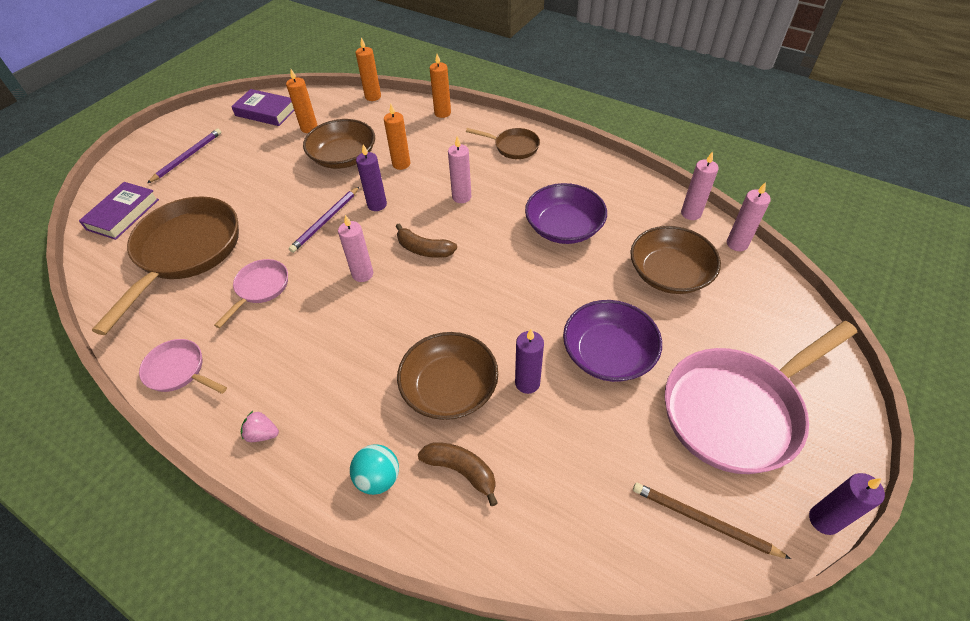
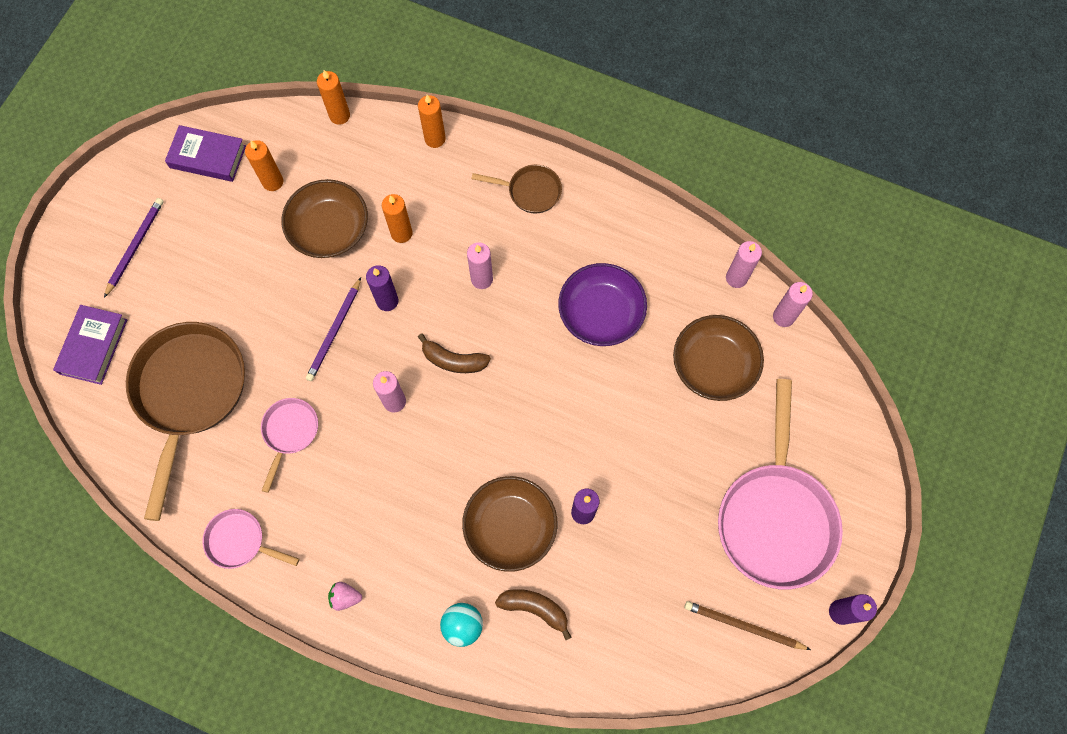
camera: 10 degrees left, 20 degrees up
(608, 353) = (656, 470): purple bowl -> none
(737, 410) = (775, 517): pink pan -> pink pan turned 45 degrees counterclockwise

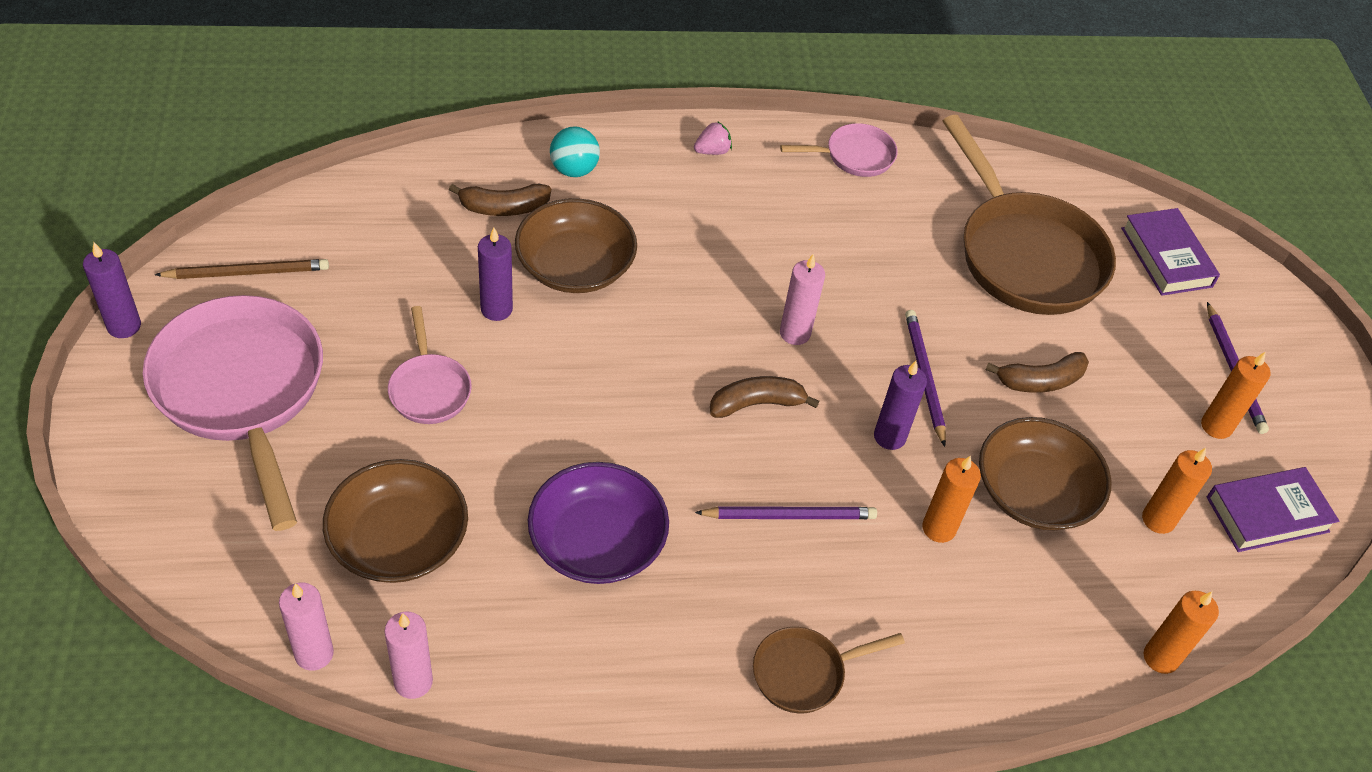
camera: 145 degrees right, 20 degrees down
(263, 295) = (1040, 381): none -> brown banana
(289, 433) = (886, 260): pink pan -> pink pan (429, 389)
(435, 139) = (1000, 689): orange candle -> orange candle (1216, 426)
(482, 279) = (789, 515): pink candle -> purple pencil

